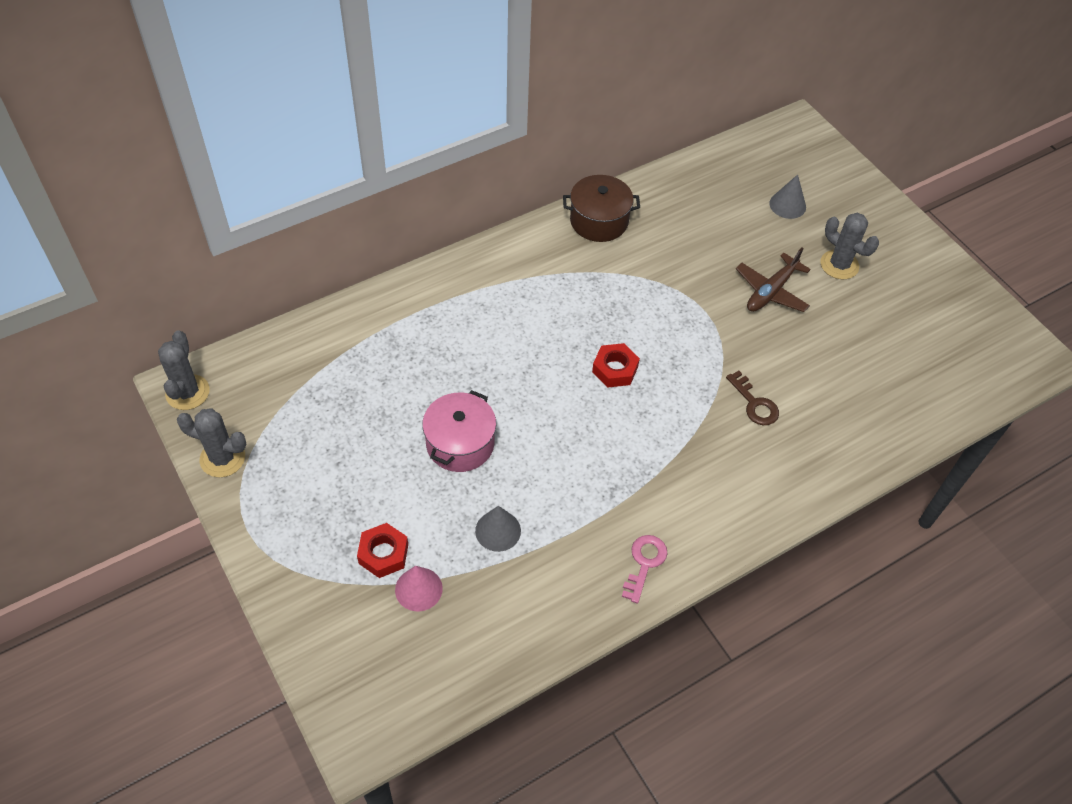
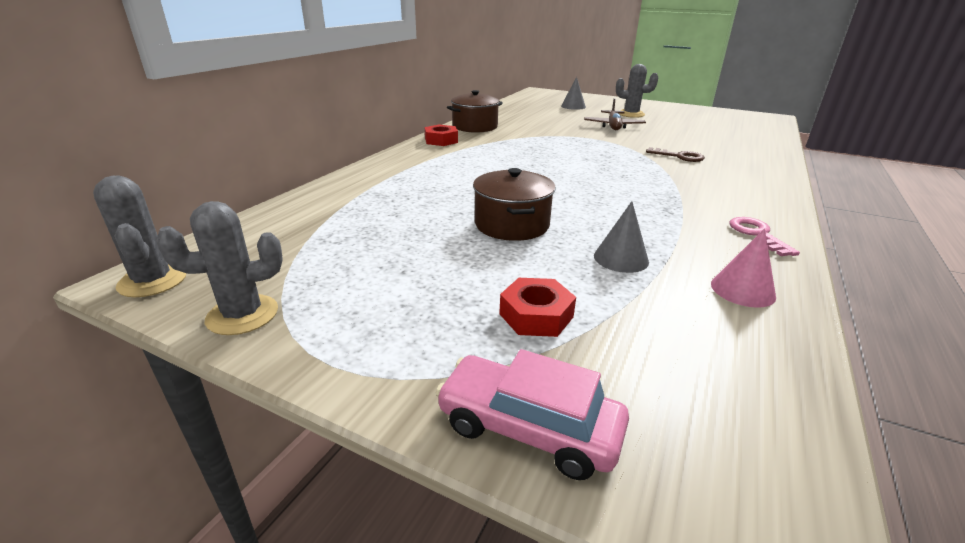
camera: 30 degrees left, 25 degrees down
(308, 627) = (529, 428): none -> pink car
(418, 589) = (612, 326): pink cone -> pink cone (742, 290)
(460, 443) = (512, 224): pink pot -> brown pot
(615, 369) = (574, 166): red nut -> red nut (441, 140)

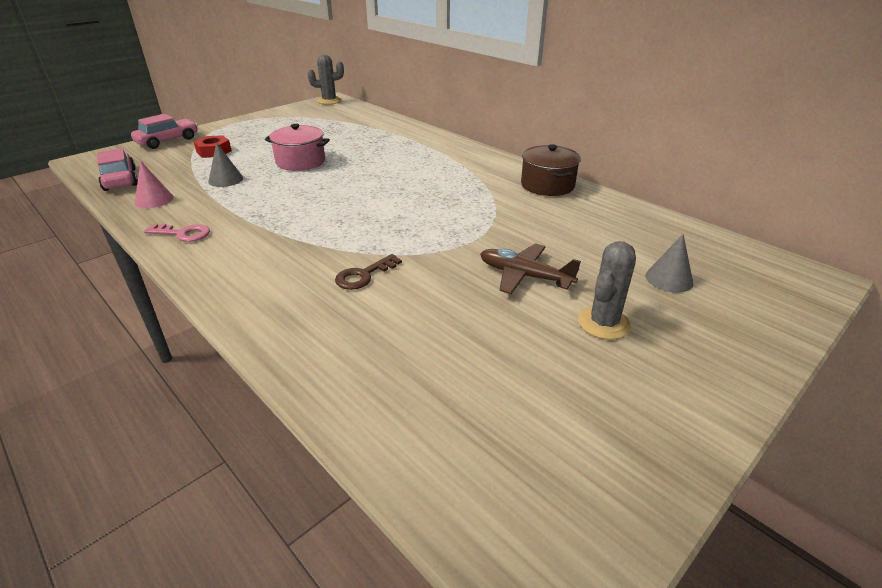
camera: 110 degrees right, 5 degrees up
(242, 315) = (285, 112): grey cactus -> none
(441, 140) = (498, 164): red nut -> none
(512, 224) = (300, 161): brown pot -> pink pot
(755, 371) = (120, 179): none -> pink car

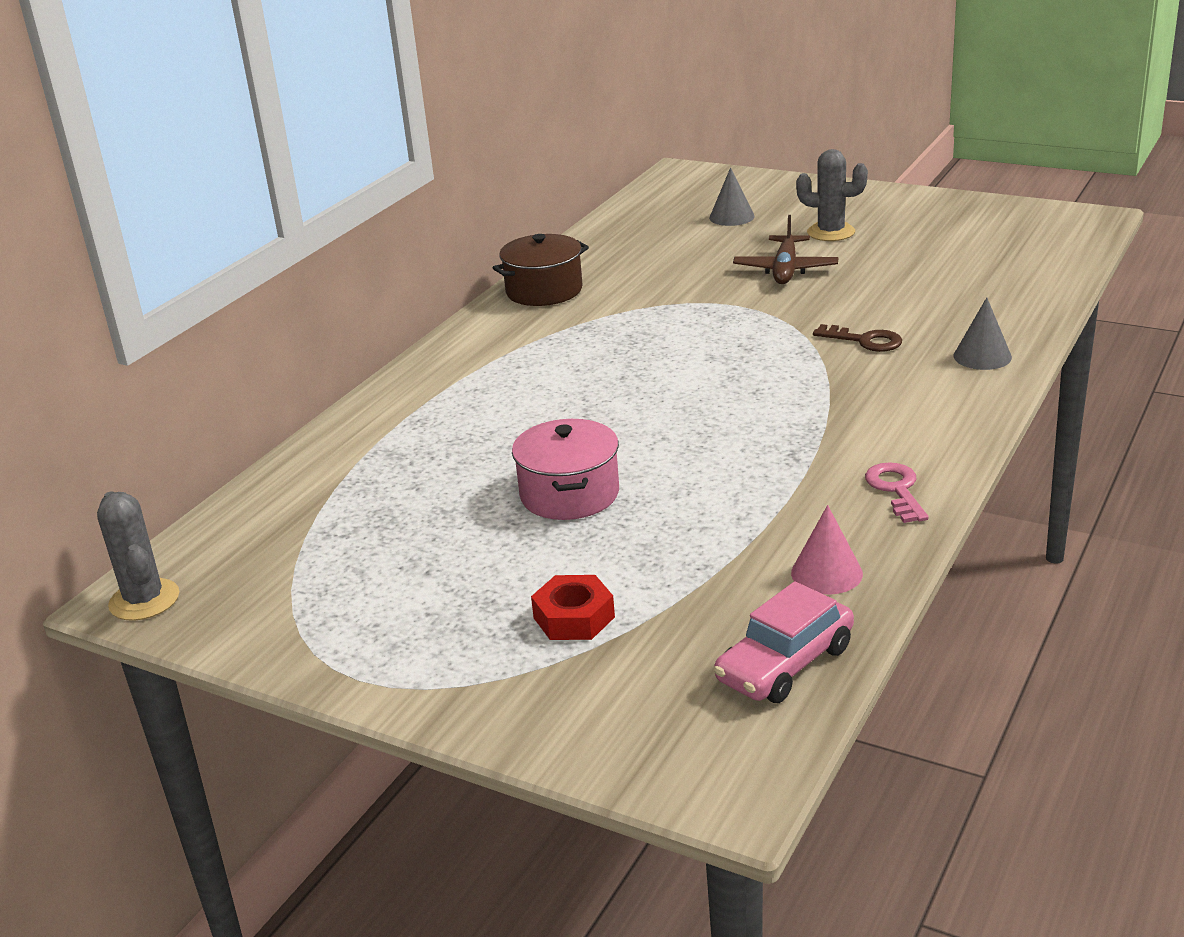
camera: 105 degrees left, 5 degrees down
(168, 141) = (543, 724): pink car -> none
(226, 179) = (697, 538): grey cone -> grey cone (982, 356)

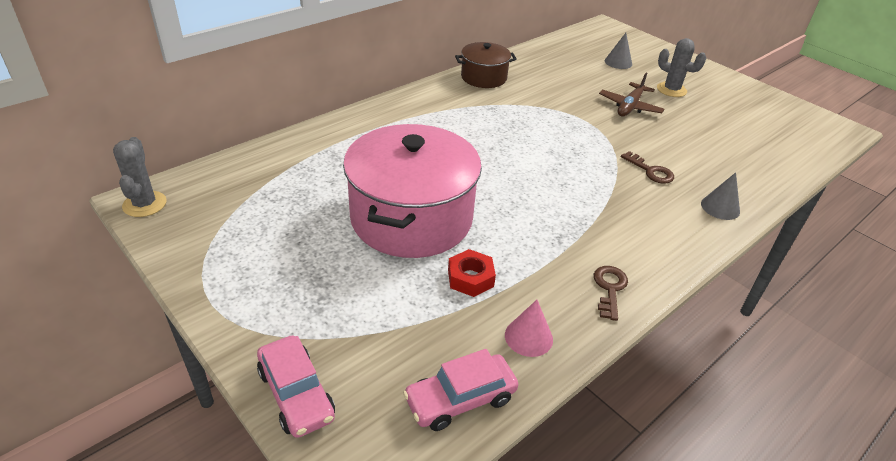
camera: 15 degrees right, 10 degrees up
(564, 731) = (296, 394): none -> pink car
(569, 494) = (411, 218): pink pot -> pink pot, size x1.93
(574, 617) = (357, 309): red nut -> red nut (470, 278)
(896, 489) = (609, 288): pink key -> brown key

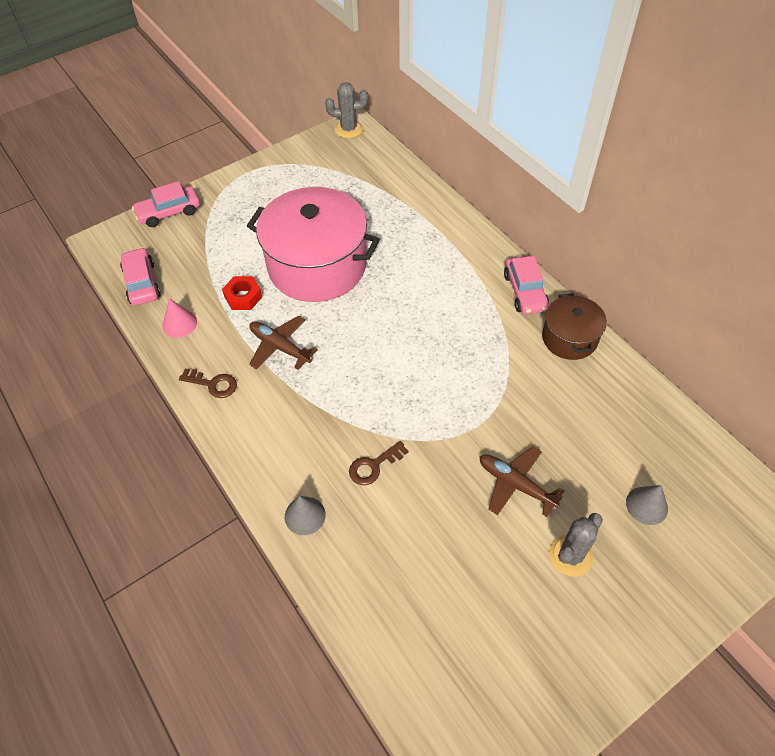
camera: 100 degrees right, 15 degrees up
(436, 93) = (525, 292): none -> pink car
(540, 239) = (279, 347): none -> brown plane

